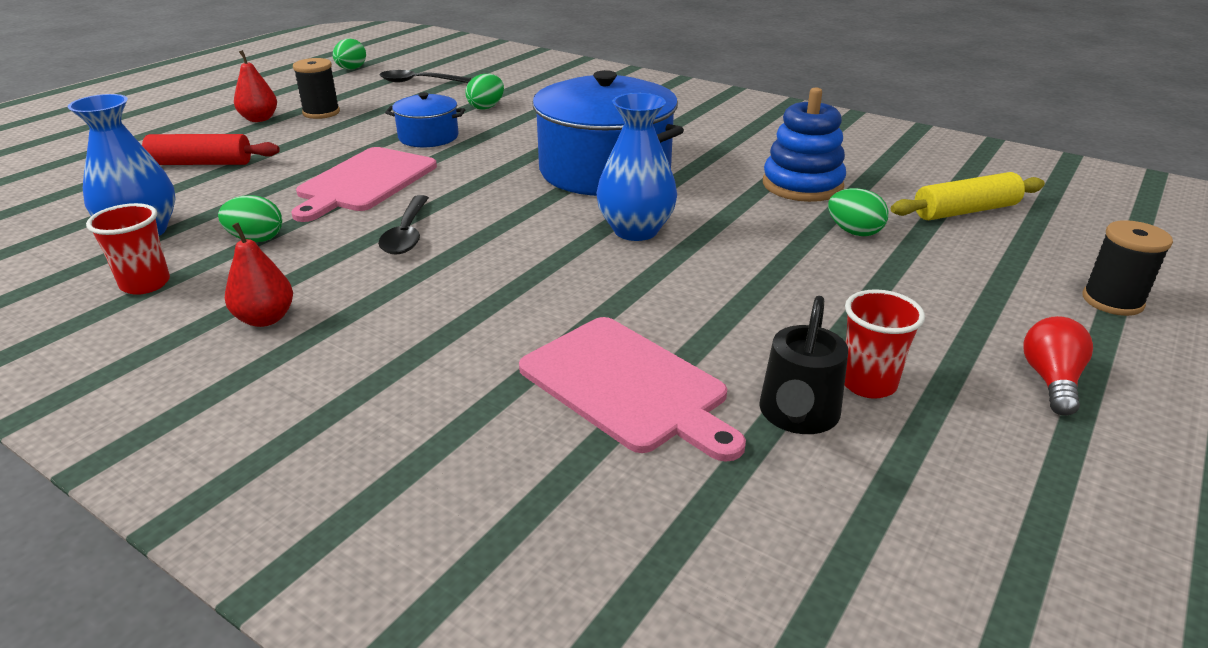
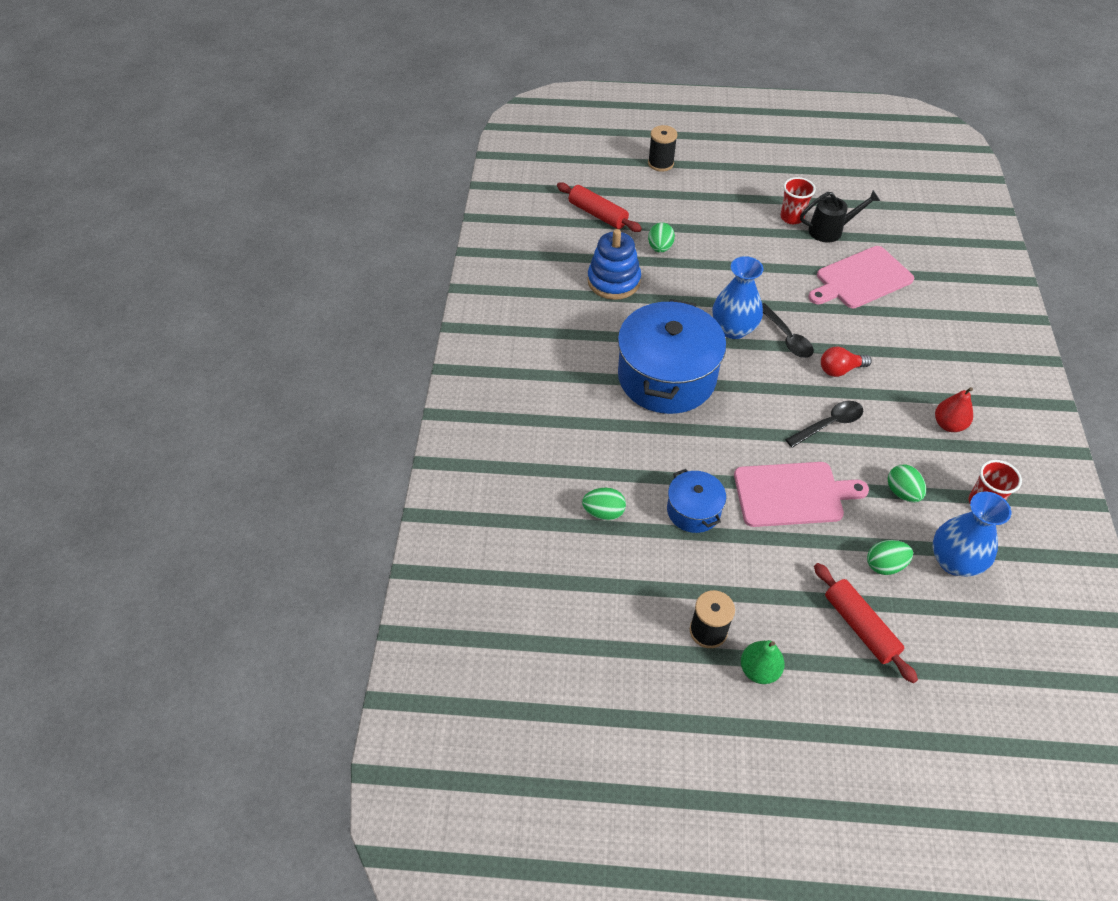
camera: 120 degrees left, 20 degrees up
(259, 119) = (759, 670): red pear -> green pear
(351, 69) = (581, 710): green egg -> green egg (884, 565)
(418, 82) = (577, 612): black spoon -> black spoon (787, 337)
(628, 386) = (861, 279): pink cutting board -> pink cutting board turned 135 degrees counterclockwise
(965, 211) = (598, 214): yellow rolling pin -> red rolling pin
(1051, 381) = (743, 175): red light bulb -> red light bulb (840, 370)

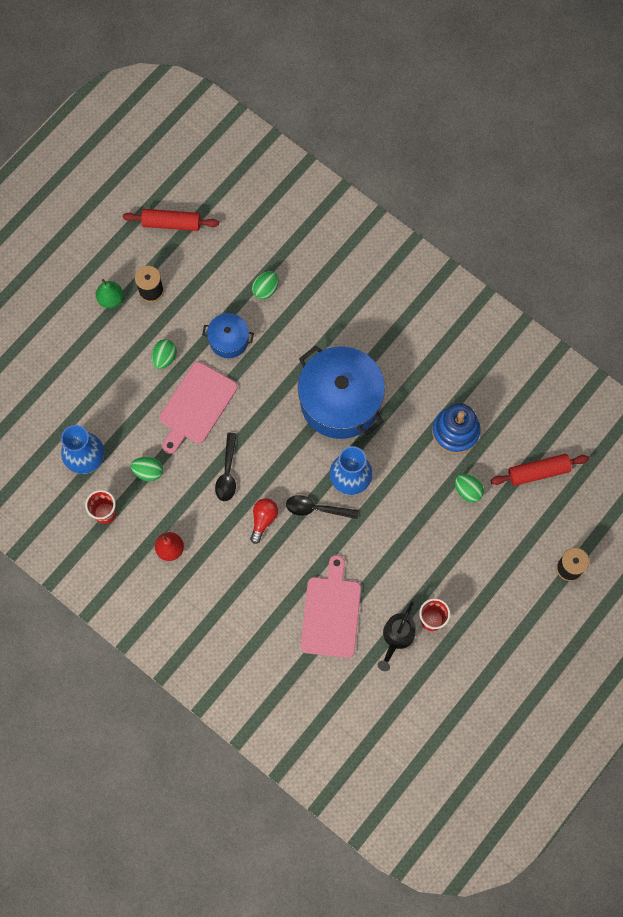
camera: 125 degrees right, 20 degrees up
(860, 626) = (92, 371): red rolling pin -> red rolling pin (171, 223)
(884, 565) = (114, 417): green egg -> green egg (164, 358)

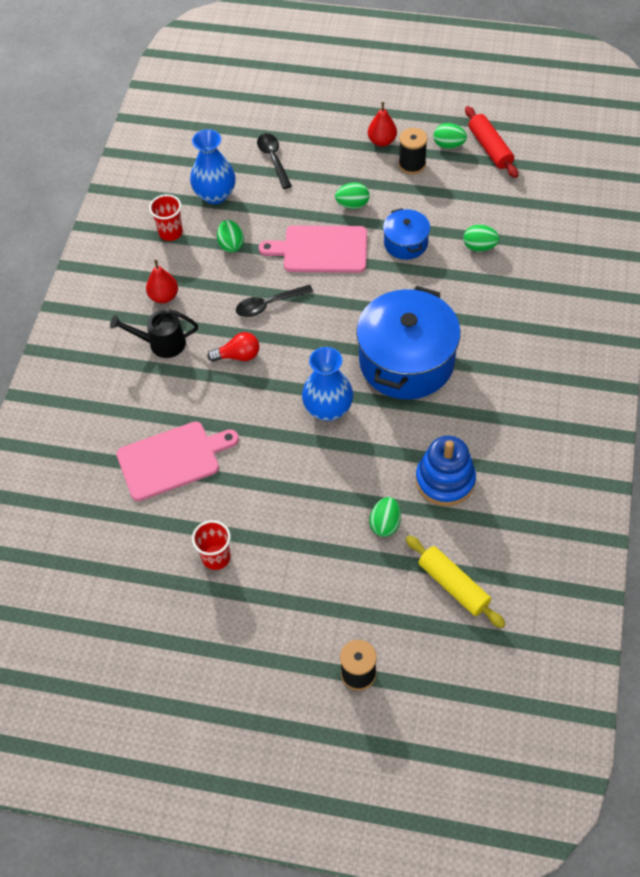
camera: 65 degrees right, 15 degrees down
(111, 299) = (382, 141): green pear -> red pear
(148, 252) = (449, 145): none -> green egg
(316, 509) = (277, 394): black spoon -> black spoon (273, 159)
(396, 638) = (177, 533): black watering can -> black watering can (161, 343)
(538, 472) = (453, 585): red rolling pin -> yellow rolling pin

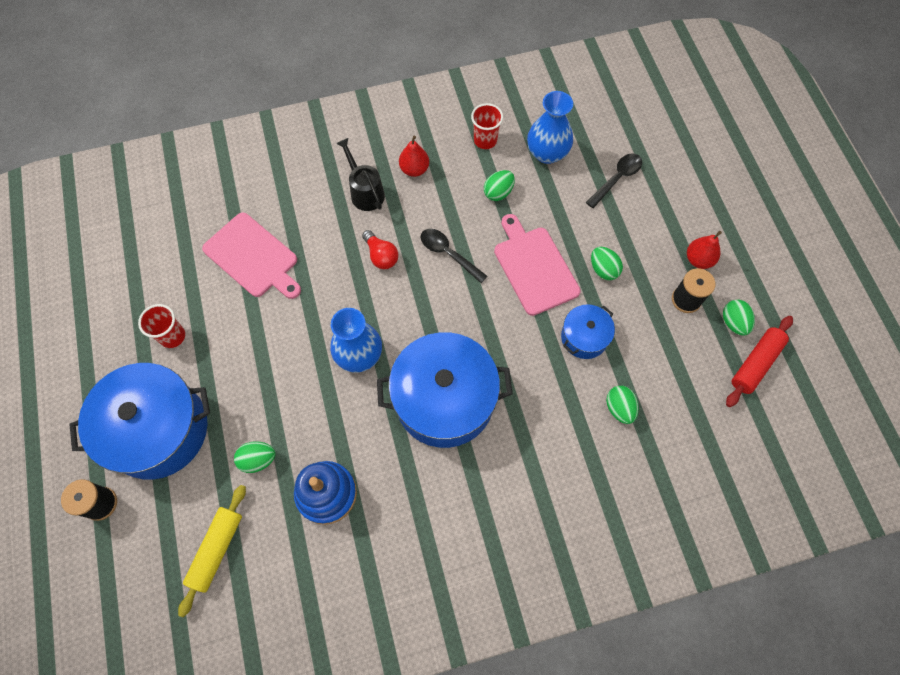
camera: 60 degrees right, 10 degrees up
(309, 600) = (158, 430): none -> blue pot

